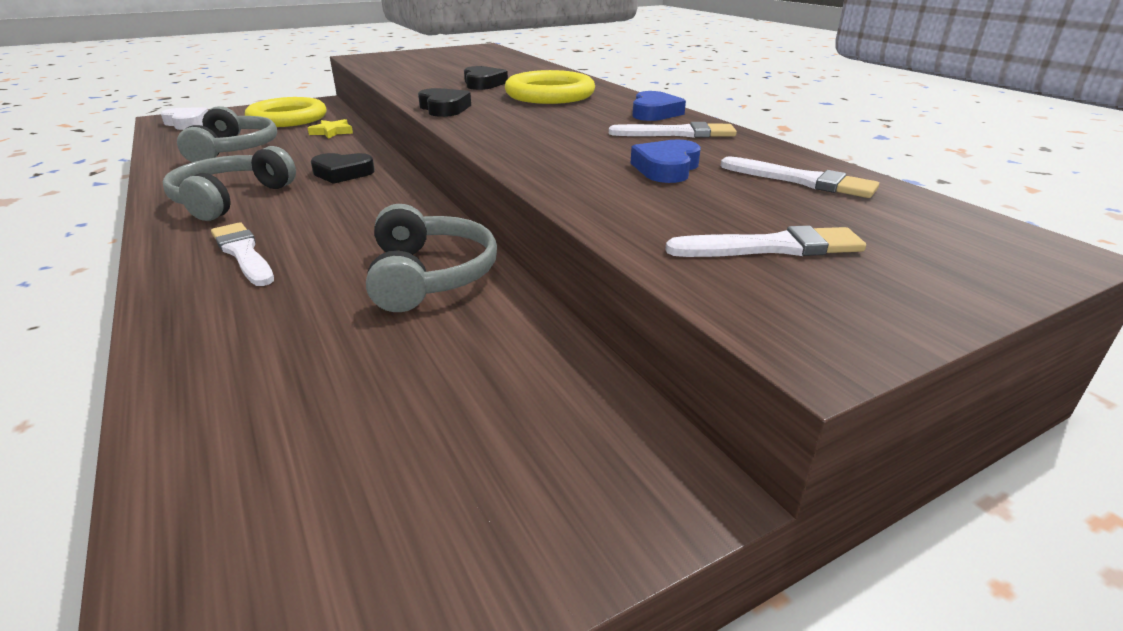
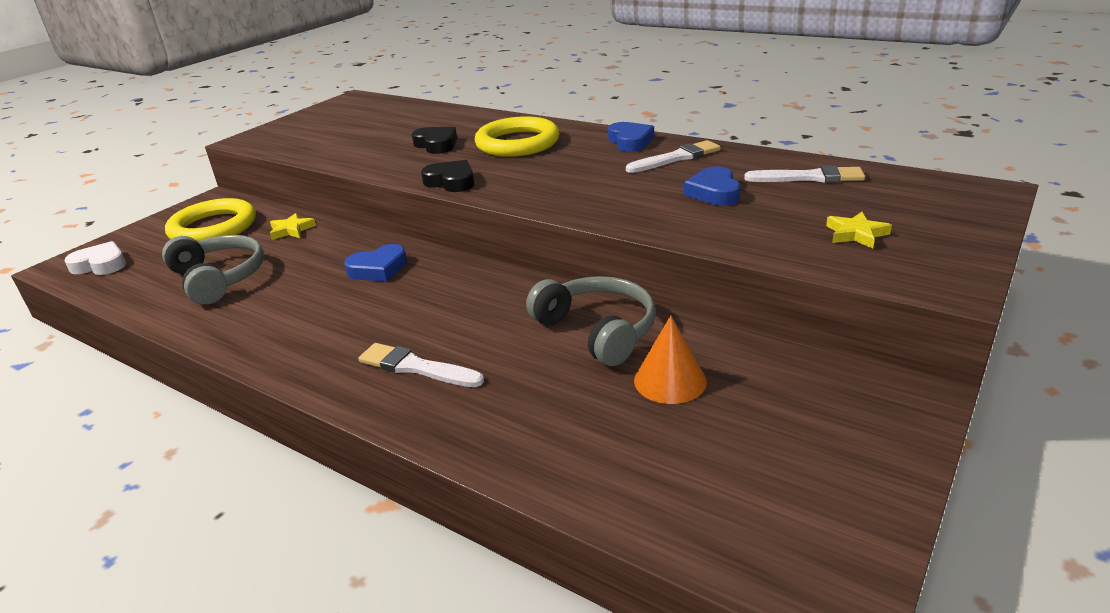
camera: 25 degrees left, 0 degrees up
(230, 198) = (311, 326): grey headphones -> none
(342, 173) = (378, 269): black heart -> blue heart
(422, 347) = (670, 380): none -> orange cone
(772, 247) = (856, 234): white brush -> yellow star

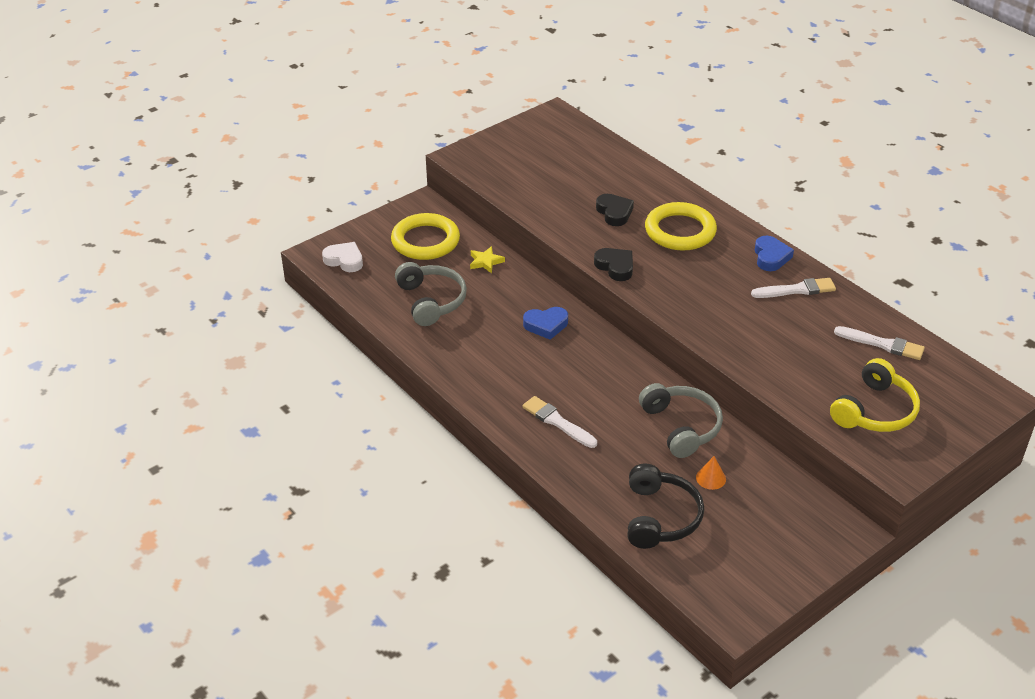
camera: 15 degrees right, 10 degrees up
(620, 455) = (660, 517): none -> black headphones
(670, 380) = (711, 478): orange cone -> orange cone, size x0.66
(714, 192) = (803, 339): blue heart -> none
(856, 234) = (875, 411): yellow star -> yellow headphones

